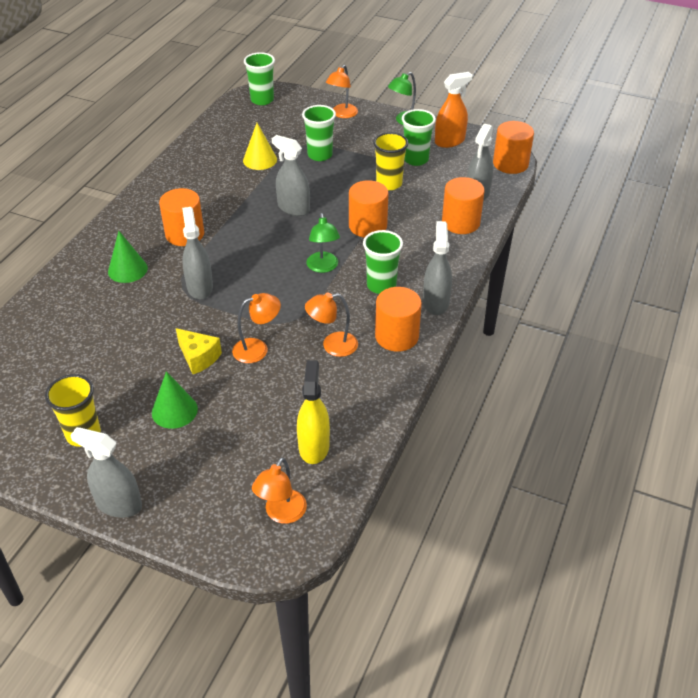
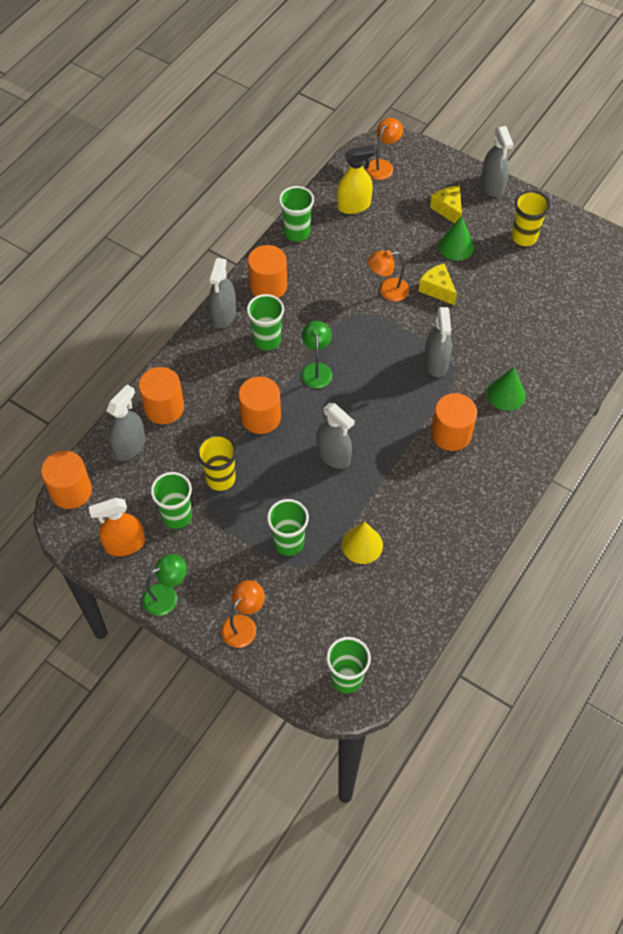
camera: 170 degrees left, 15 degrees up
(119, 504) = (492, 186): grey spray bottle -> grey spray bottle turned 45 degrees clockwise
(184, 459) = (448, 209): none -> yellow cheese
(314, 446) = (354, 205): yellow spray bottle -> yellow spray bottle turned 120 degrees counterclockwise
(332, 345) = (324, 285): orange lamp -> none
(380, 400) = (297, 233): none -> green cup

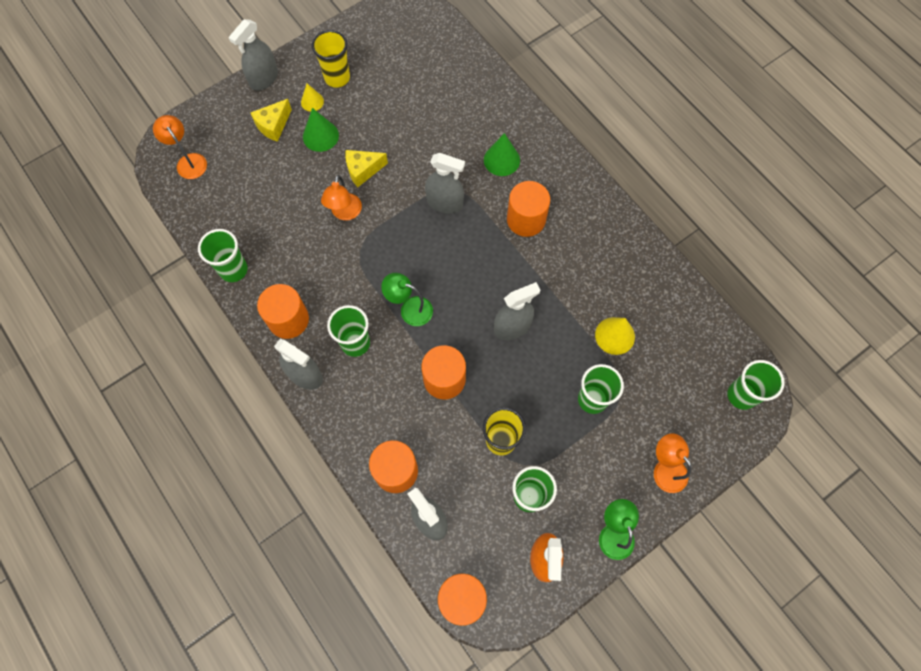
camera: 70 degrees left, 10 degrees up
(354, 205) = (226, 205): yellow spray bottle -> none
(448, 209) = (273, 125): yellow cheese -> yellow cheese turned 45 degrees counterclockwise
(488, 228) = (312, 101): none -> yellow cone
(492, 186) = (264, 79): grey spray bottle -> grey spray bottle turned 120 degrees clockwise

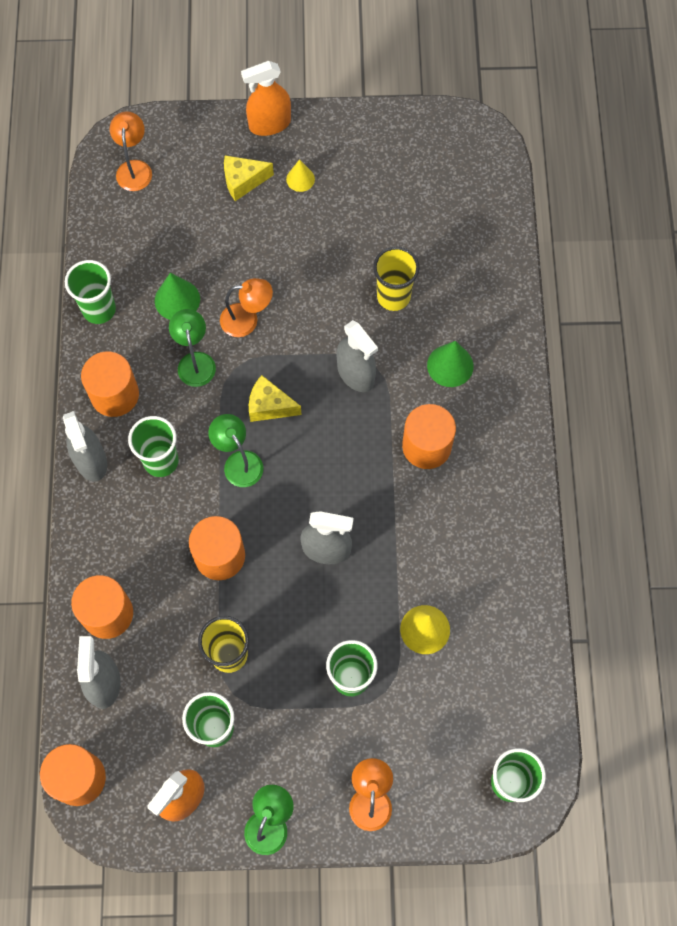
camera: 35 degrees right, 0 degrees up
(264, 79) = (269, 124): grey spray bottle -> orange spray bottle
(320, 136) = (282, 222): green cone -> green cone (177, 300)
(329, 262) = (195, 361): none -> green lamp
(337, 77) = (345, 168): yellow cup -> yellow cup (393, 296)
(345, 213) = (247, 320): orange lamp -> orange lamp turned 135 degrees counterclockwise
(363, 170) = (298, 286): yellow cheese -> yellow cheese (269, 406)

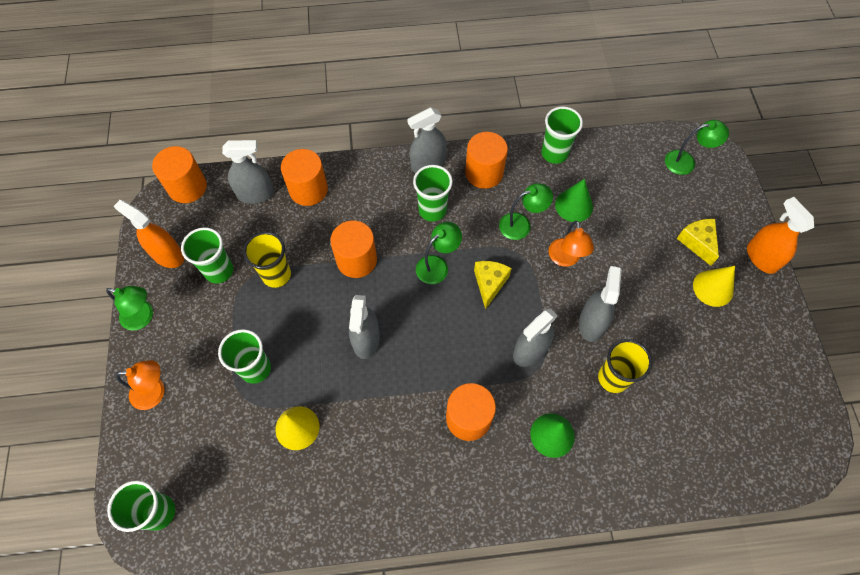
camera: 85 degrees right, 5 degrees down
(134, 168) = (686, 162): orange lamp -> green lamp
(300, 179) = (713, 288): yellow cone -> yellow cone, size x1.55
(329, 307) = (591, 323): none -> grey spray bottle

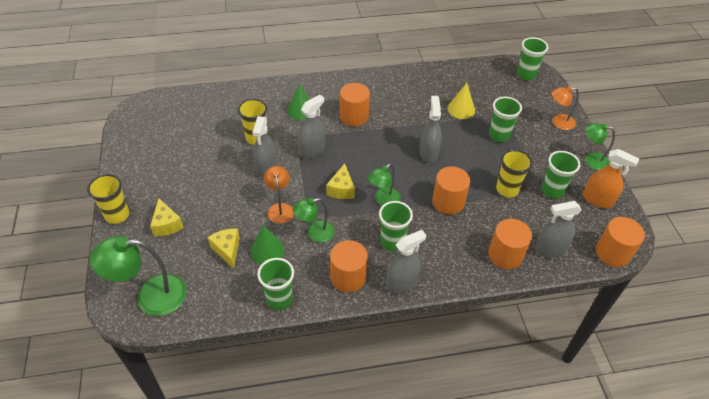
camera: 175 degrees right, 15 degrees down
(618, 208) = (227, 250): none -> yellow cheese
(686, 162) = (150, 296): green lamp -> green lamp, size x1.64
(713, 288) = (166, 192): yellow cone -> none
(761, 258) = (117, 215): orange spray bottle -> yellow cup

